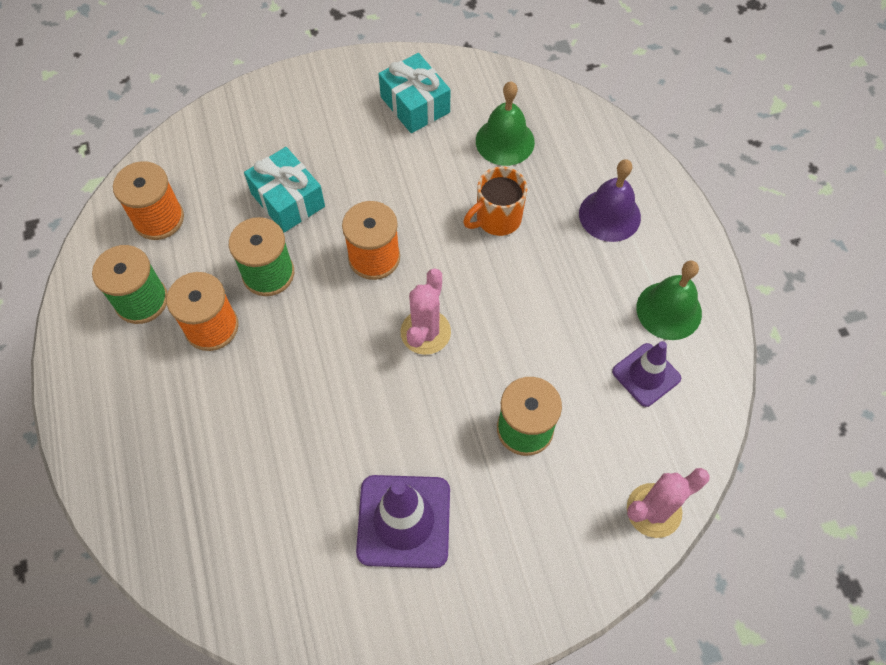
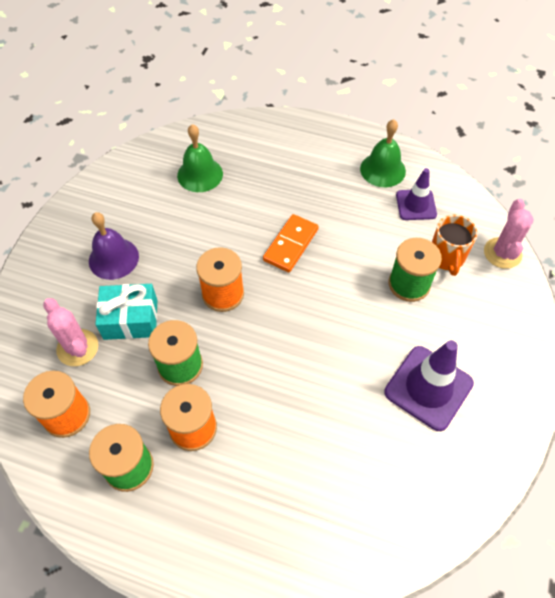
camera: 55 degrees left, 5 degrees down
(415, 104) = (126, 203): turquoise gift -> none
(425, 332) = (302, 297): pink cactus -> pink cactus (77, 348)
(483, 281) = (290, 245): none -> orange domino
(497, 218) = (252, 211): orange mug -> orange mug (446, 257)
(609, 215) = (298, 157): purple bell -> purple bell (113, 258)

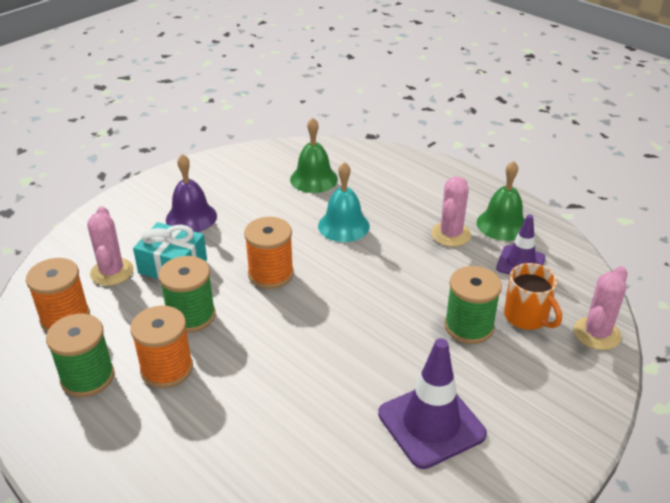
camera: 25 degrees right, 20 degrees down
(255, 218) = (343, 226): none -> turquoise bell
(290, 245) = (364, 256): orange domino -> none
(348, 195) = (451, 234): none -> pink cactus
(446, 257) = (527, 317): orange mug -> orange mug turned 60 degrees counterclockwise

